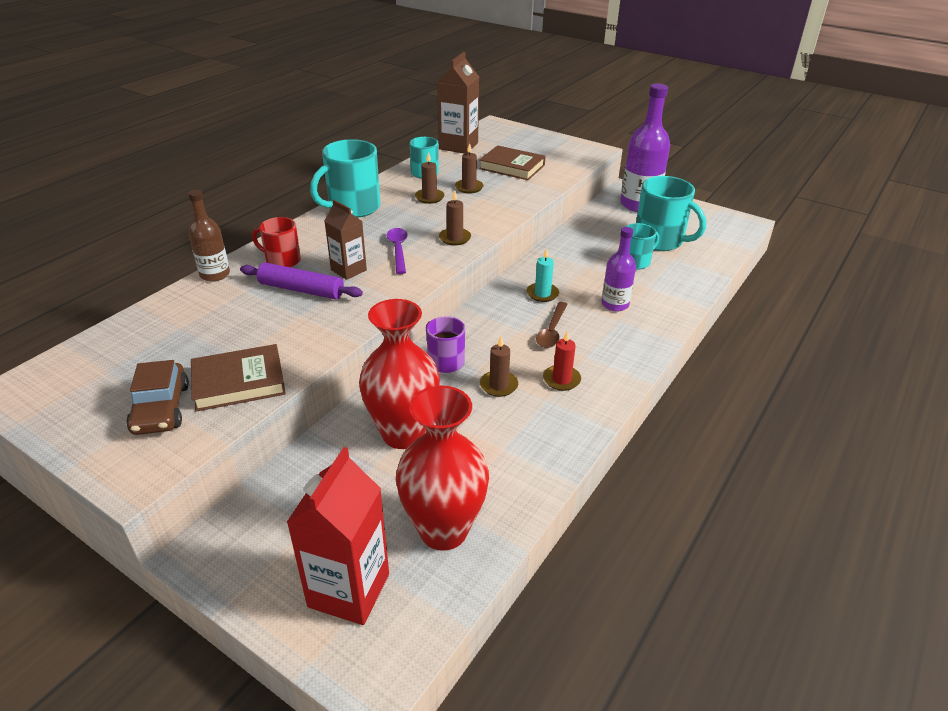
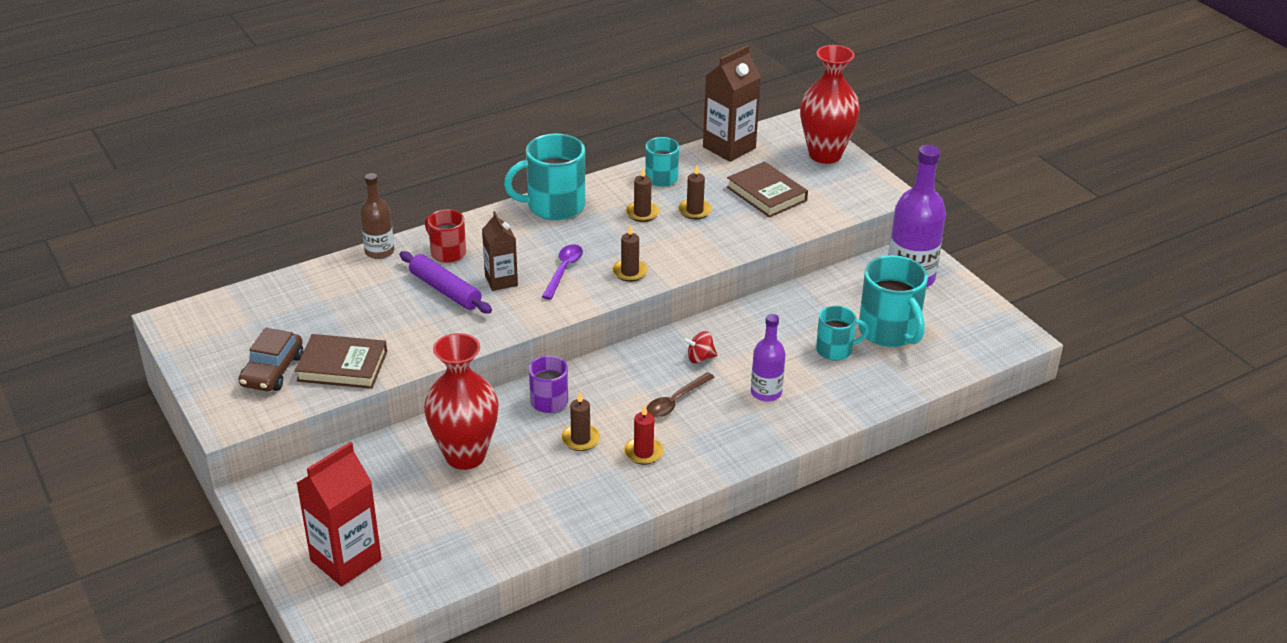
camera: 25 degrees right, 0 degrees up
(443, 530) = (443, 543): red vase -> red vase (825, 154)
(542, 294) = (700, 358): turquoise candle -> red spinning top

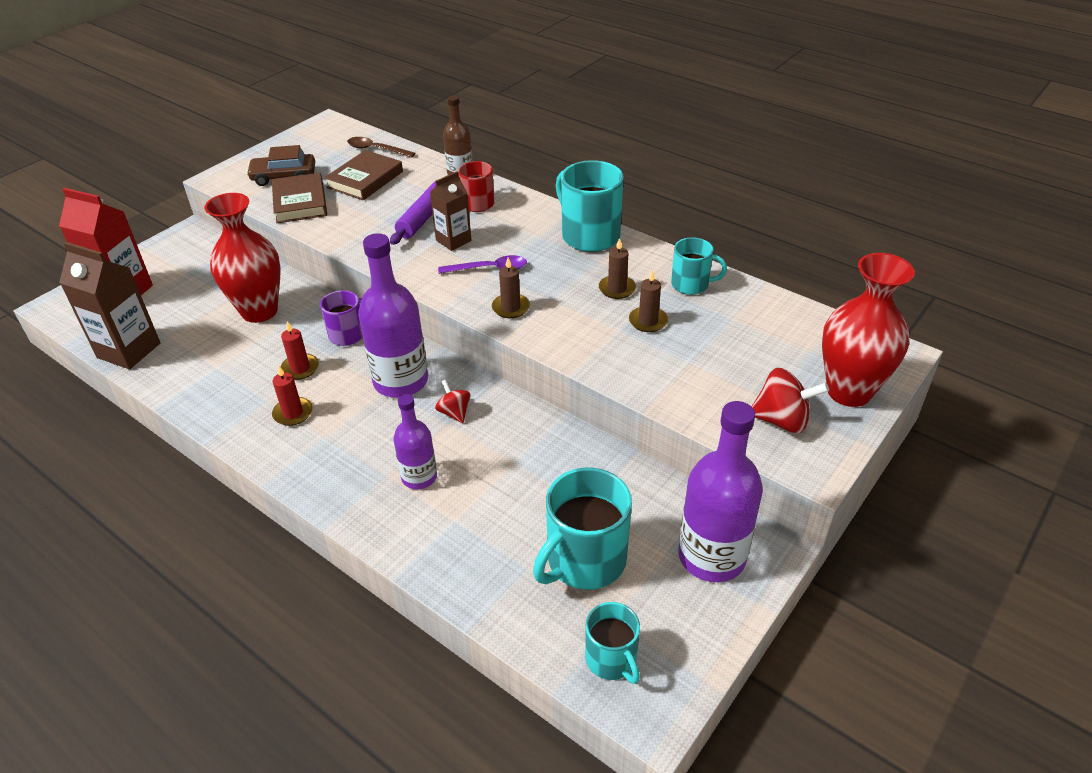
camera: 70 degrees right, 5 degrees up
(580, 439) = (300, 368): brown candle -> red candle
(640, 380) = (401, 381): none -> purple bottle
(675, 401) = (378, 414): brown spoon -> brown spoon (376, 149)
(729, 147) = (791, 314): brown carton -> brown carton (129, 350)
(766, 194) = (723, 364): brown book -> brown book (365, 180)
(835, 350) = (522, 517): turquoise mug -> turquoise mug (612, 659)
(838, 189) = (782, 420): none -> red spinning top

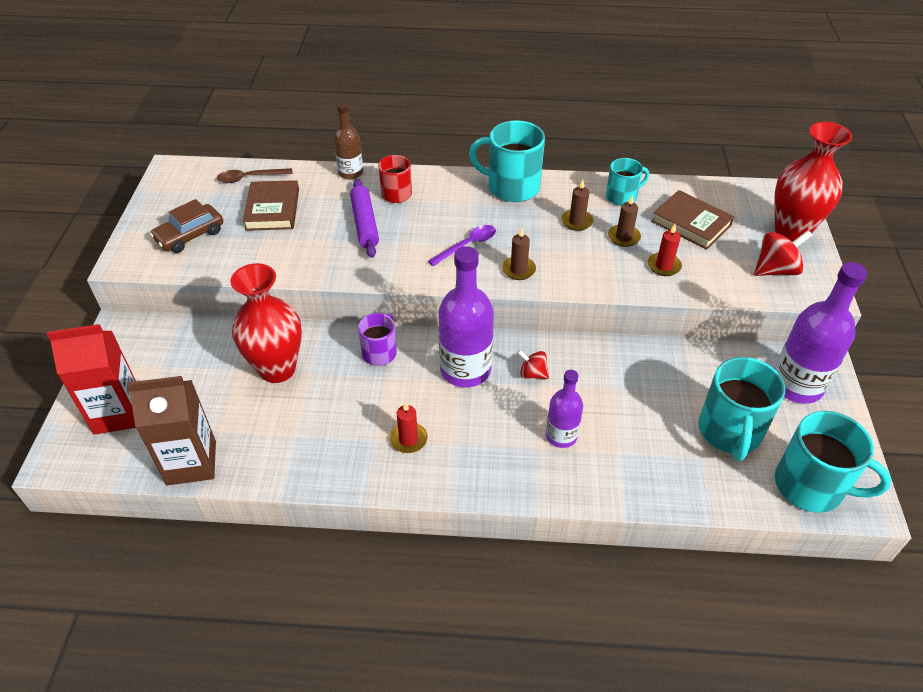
camera: 35 degrees left, 5 degrees up
(300, 202) = (236, 253): brown book -> brown book (691, 223)
(300, 368) = (371, 400): red candle -> red candle (664, 266)
(453, 240) = (412, 233): brown carton -> none
(612, 659) = (811, 486): turquoise mug -> turquoise mug, size x1.69

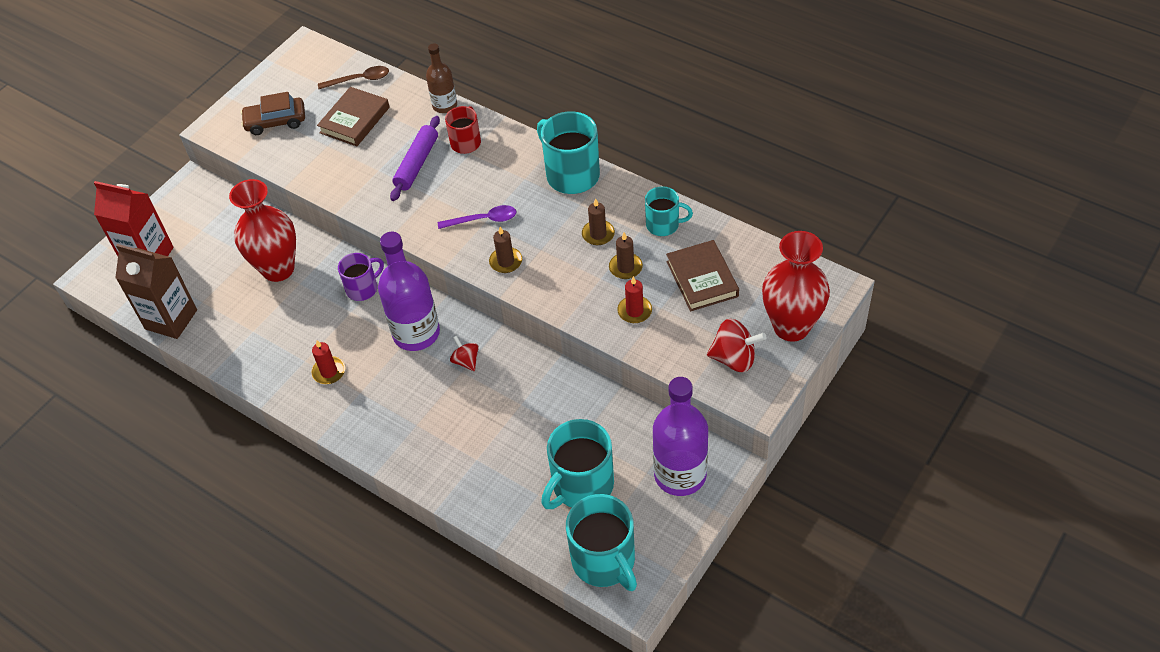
camera: 35 degrees right, 5 degrees up
(250, 178) = (359, 80): brown spoon -> brown spoon turned 150 degrees clockwise
(561, 436) = (444, 423): purple bottle -> none

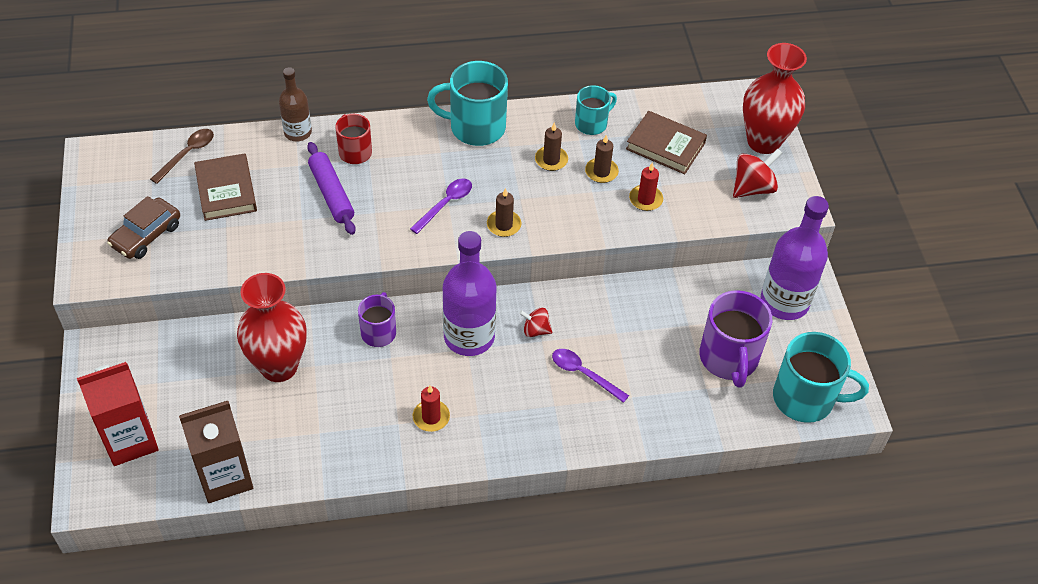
camera: 50 degrees left, 0 degrees up
(462, 417) = (584, 374): none -> purple spoon
(581, 485) = (729, 359): turquoise mug -> purple mug

